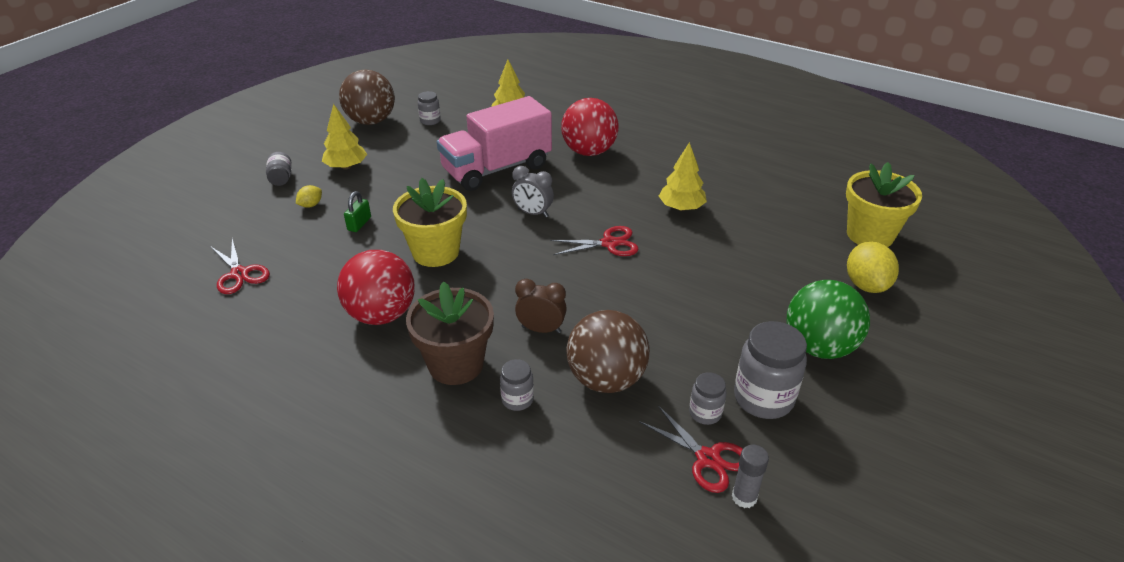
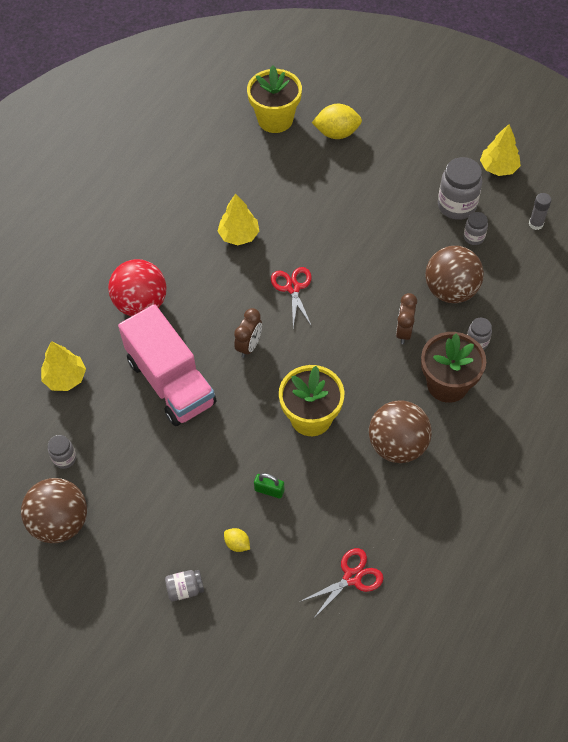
camera: 90 degrees left, 20 degrees up
(346, 167) = (163, 527): yellow tree -> yellow tree (498, 168)
(381, 315) = (397, 445): red ball -> brown ball
(533, 213) = (249, 346): grey clock -> brown clock
(707, 458) = (510, 239): red scissors -> none
(819, 347) = (405, 170): green ball -> none

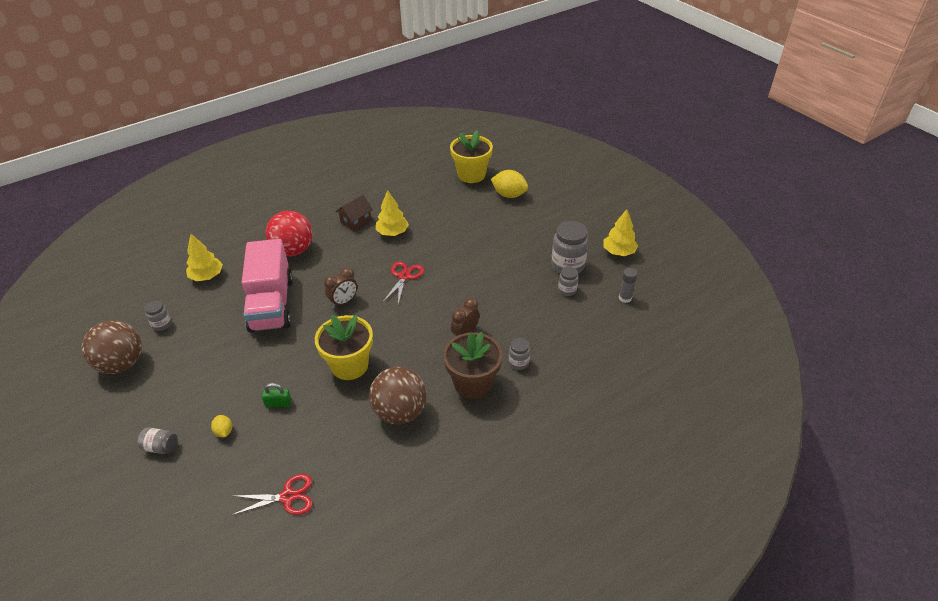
camera: 25 degrees right, 15 degrees down
(184, 235) = (355, 221): none -> brown house
(269, 490) = (278, 403): green padlock -> green padlock turned 45 degrees counterclockwise
(451, 290) = (523, 319): brown ball -> none

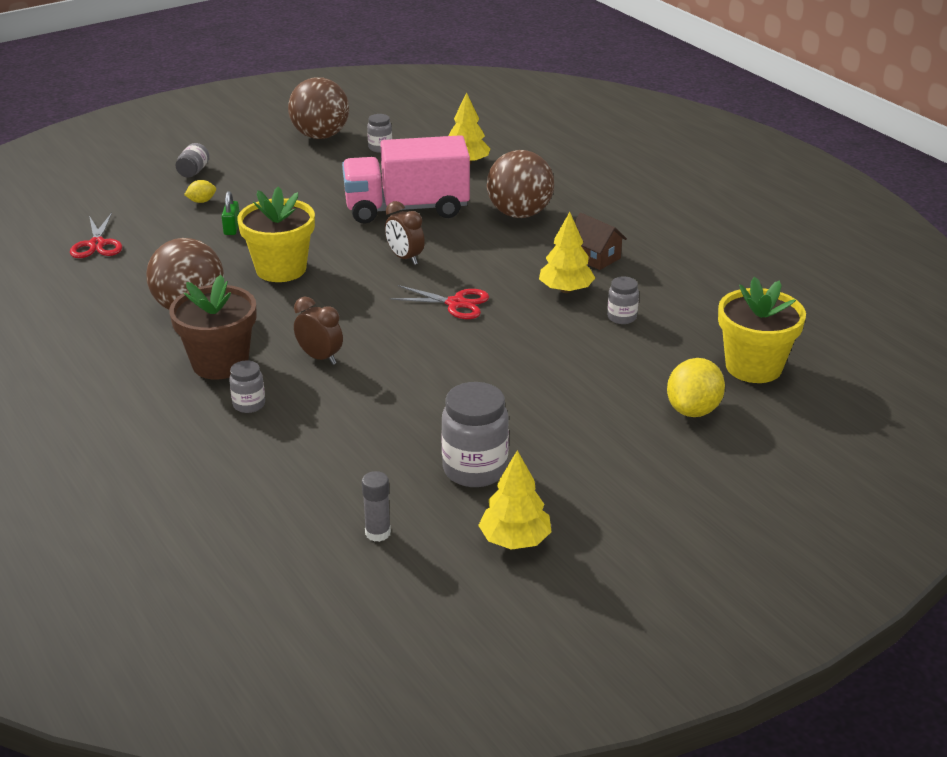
camera: 90 degrees right, 10 degrees down
(293, 250) = (519, 214): red ball -> brown ball
(567, 290) = (407, 464): grey jar -> grey jar (622, 317)

